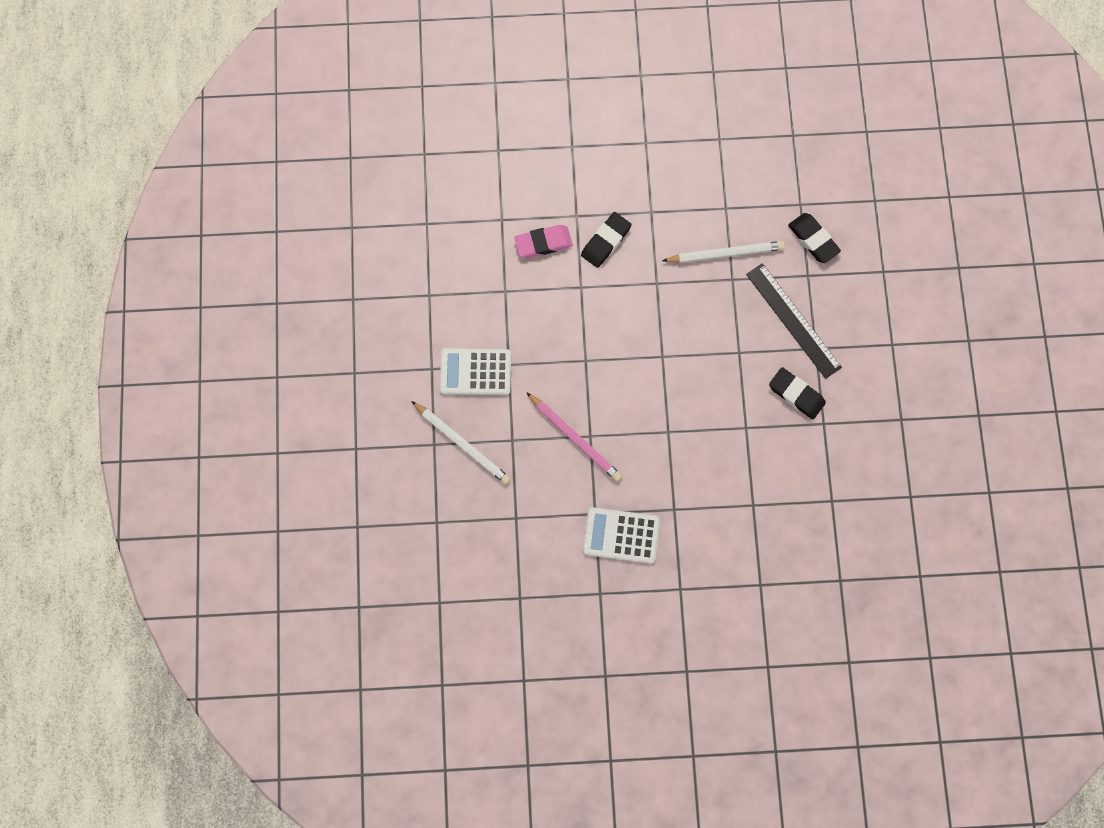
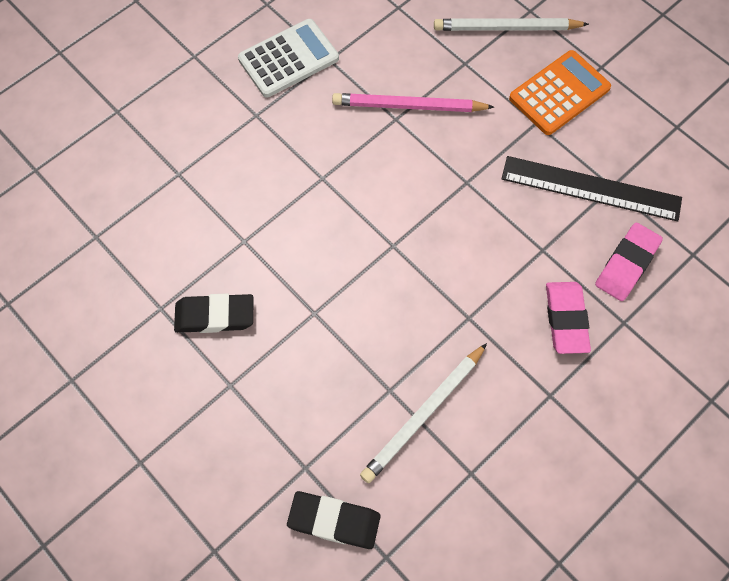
camera: 140 degrees right, 10 degrees down
(475, 372) = (559, 93): white calculator -> orange calculator
(606, 241) = (566, 319): black eraser -> pink eraser
(793, 320) = (281, 397): black ruler -> black ruler (591, 188)

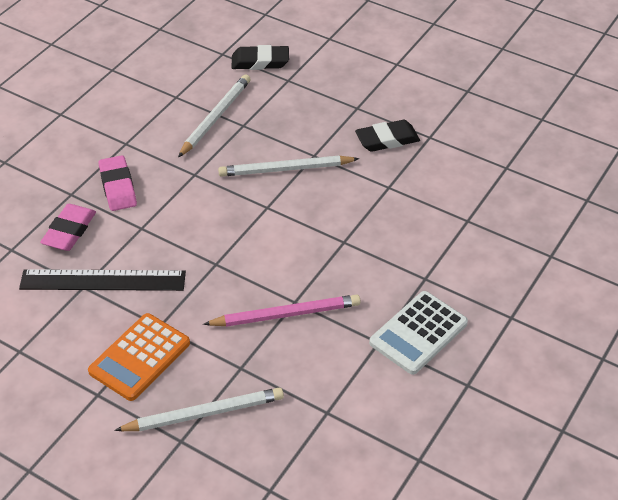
camera: 165 degrees right, 20 degrees down
(355, 298) = (286, 169): none -> white pencil

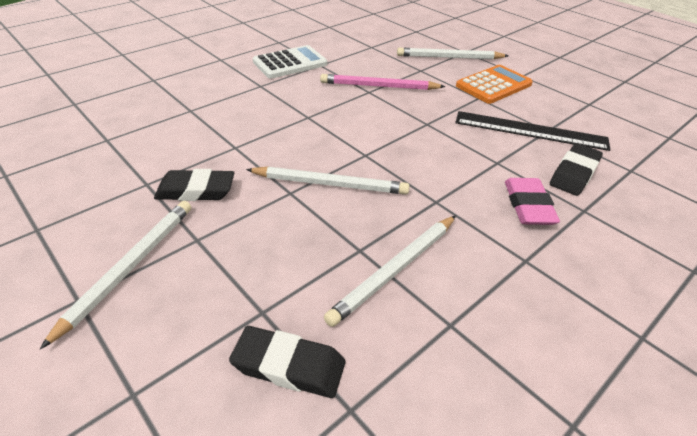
camera: 165 degrees left, 5 degrees down
(69, 231) = (574, 173): pink eraser -> black eraser
(384, 83) = (130, 267): none -> white pencil

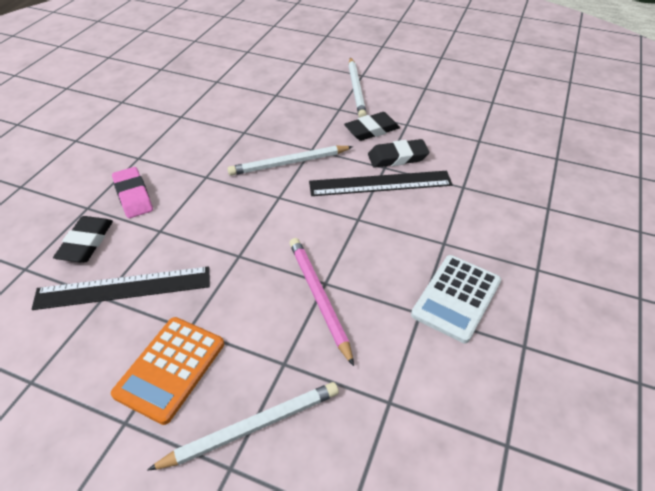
camera: 155 degrees right, 5 degrees up
(258, 134) = (380, 183): none -> black ruler
(289, 365) = (249, 84): black eraser -> black eraser (397, 157)
(379, 86) = (319, 298): pink pencil -> pink pencil turned 90 degrees counterclockwise
(395, 270) = (218, 129): white pencil -> none

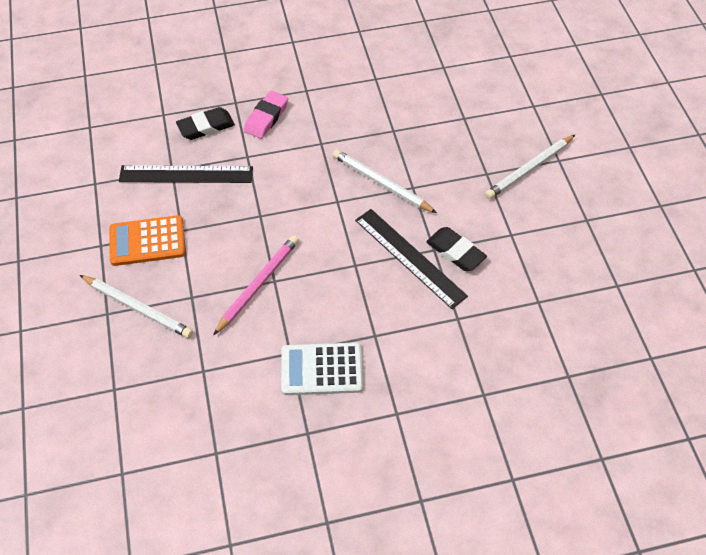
camera: 55 degrees right, 10 degrees up
(123, 288) = (186, 174): black ruler -> black ruler turned 45 degrees counterclockwise
(371, 130) = (477, 213): black eraser -> none

